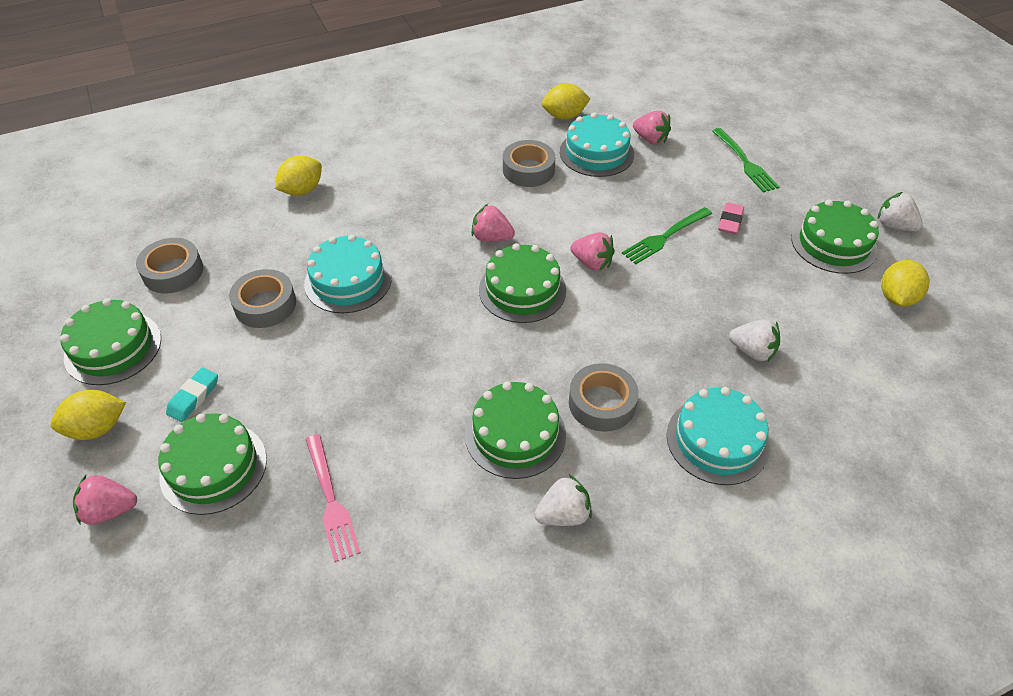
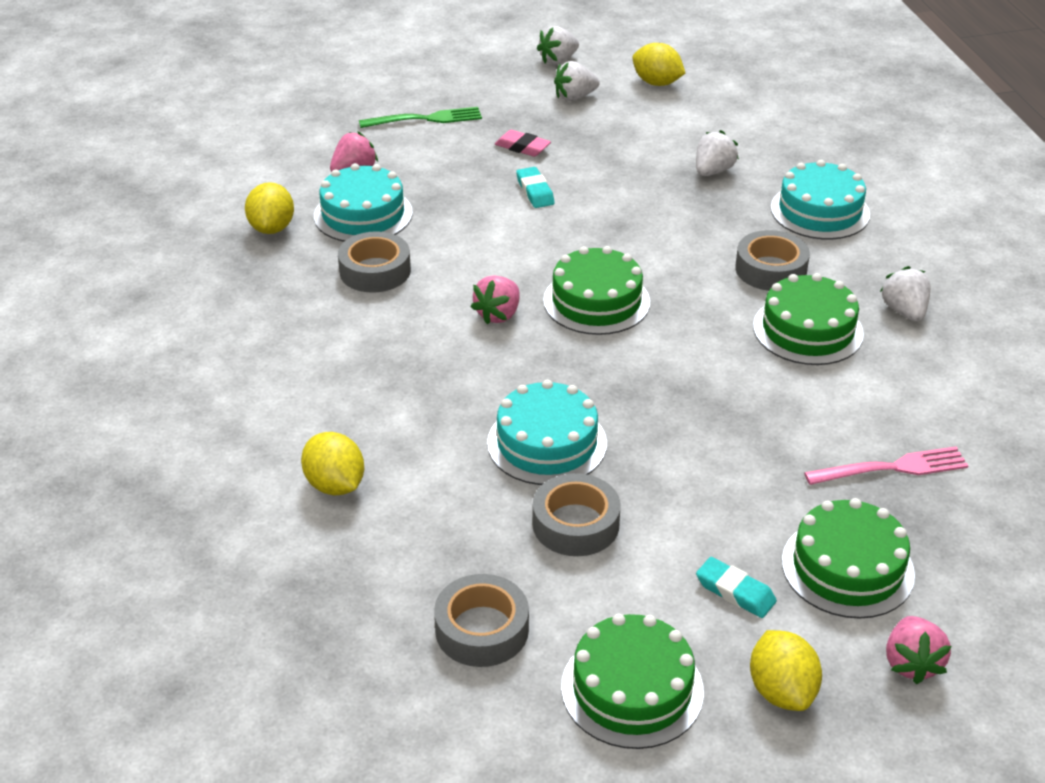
camera: 80 degrees left, 10 degrees down
(592, 263) = (564, 246): pink strawberry -> none
(665, 237) = (535, 191): green fork -> turquoise eraser
(833, 244) = (575, 97): green cake -> white strawberry

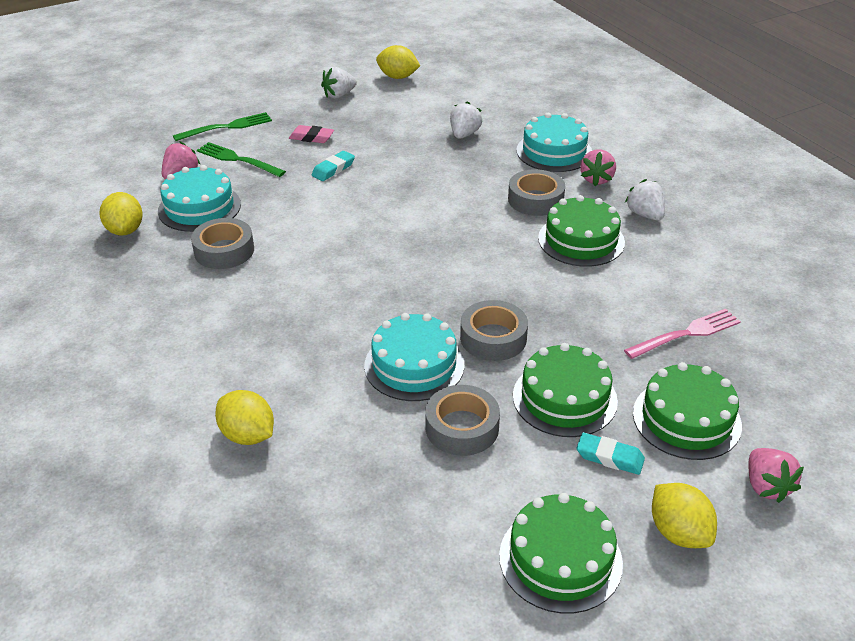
camera: 15 degrees left, 0 degrees up
(426, 162) = (238, 160): none -> green fork
(482, 629) = (417, 535): grey tape -> grey tape (493, 338)
(498, 314) = (338, 269): pink strawberry -> pink strawberry (596, 179)
(535, 191) = (333, 169): turquoise eraser -> turquoise eraser turned 75 degrees clockwise
(558, 60) = (316, 70): white strawberry -> none
(596, 301) = (412, 245): green cake -> green cake (564, 398)

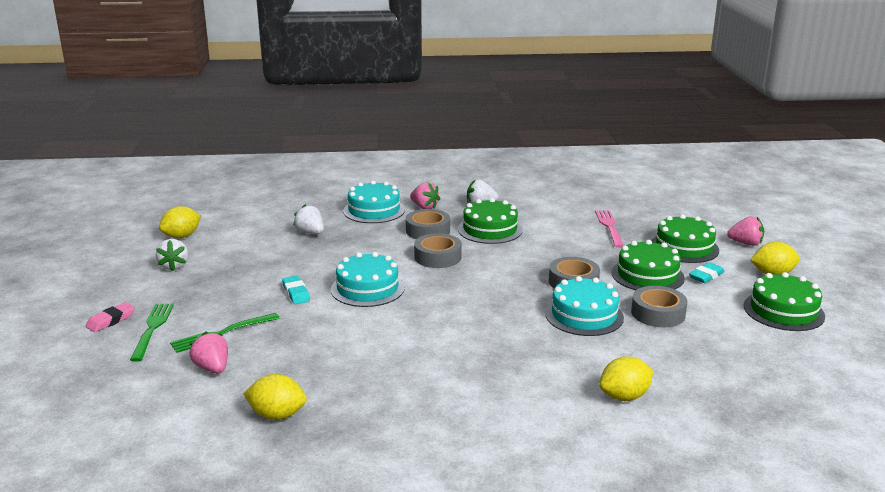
camera: 65 degrees left, 15 degrees down
(199, 207) = (283, 367): turquoise cake -> turquoise cake (367, 288)
(224, 251) = (368, 366): grey tape -> grey tape (437, 257)
(311, 137) = (230, 292): pink eraser -> pink eraser (111, 320)

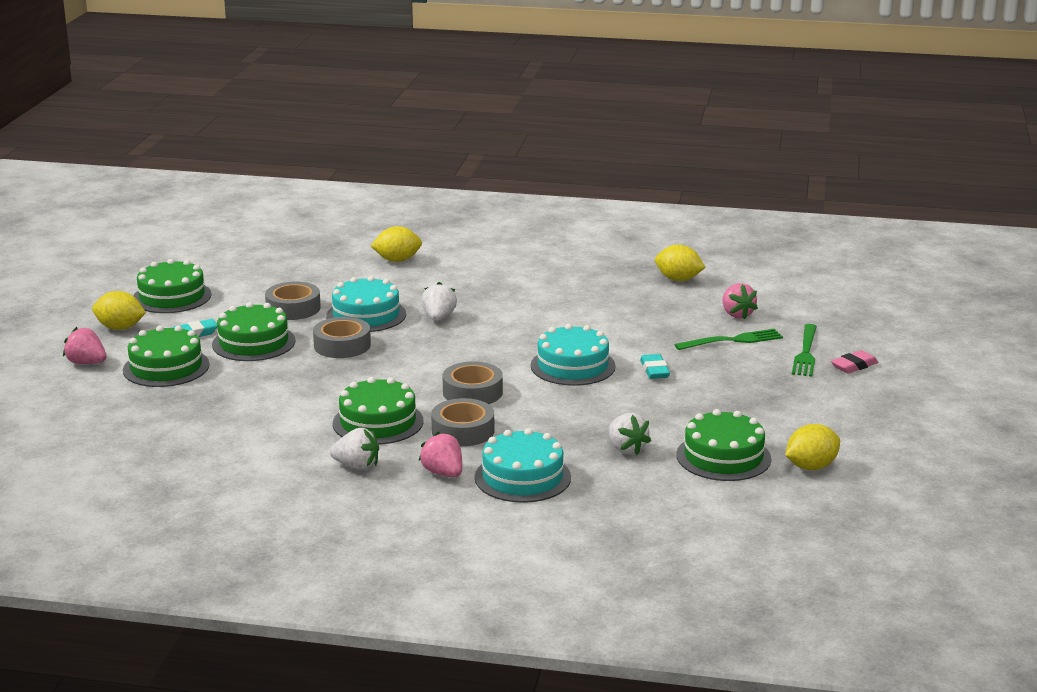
camera: 165 degrees left, 0 degrees up
(174, 266) = (806, 421): white strawberry -> white strawberry (439, 318)
(242, 235) = (723, 457): none -> green cake
(609, 227) = (217, 405): pink fork -> none

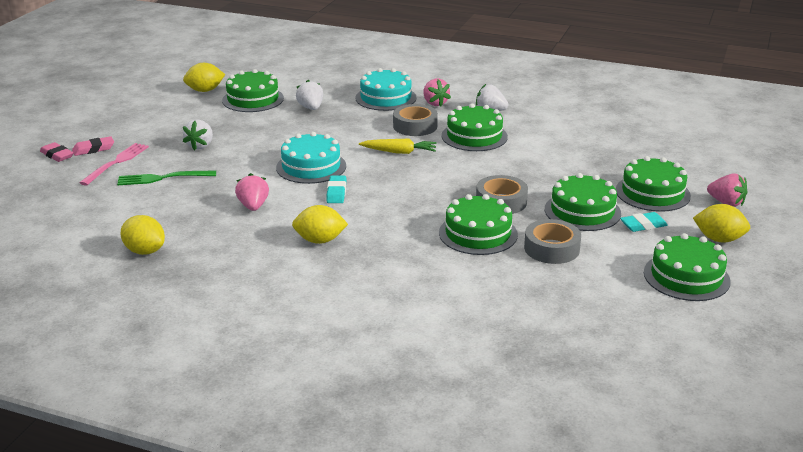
camera: 170 degrees left, 5 degrees up
(366, 315) = (478, 233): turquoise cake -> green cake
(397, 260) = (436, 311): yellow lemon -> yellow lemon (320, 240)
(439, 318) = (408, 224): white strawberry -> white strawberry (200, 146)
(472, 392) = (399, 152): grey tape -> yellow carrot
(654, 370) = (249, 158): turquoise eraser -> turquoise eraser (336, 192)
(736, 314) = (132, 203): pink strawberry -> pink strawberry (253, 206)
(806, 353) = (116, 163): green fork -> pink fork
(887, 355) = (57, 155): none -> pink eraser

